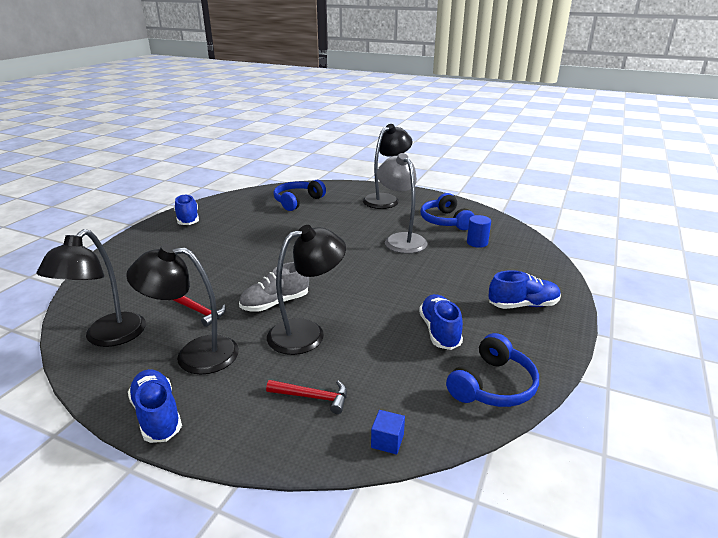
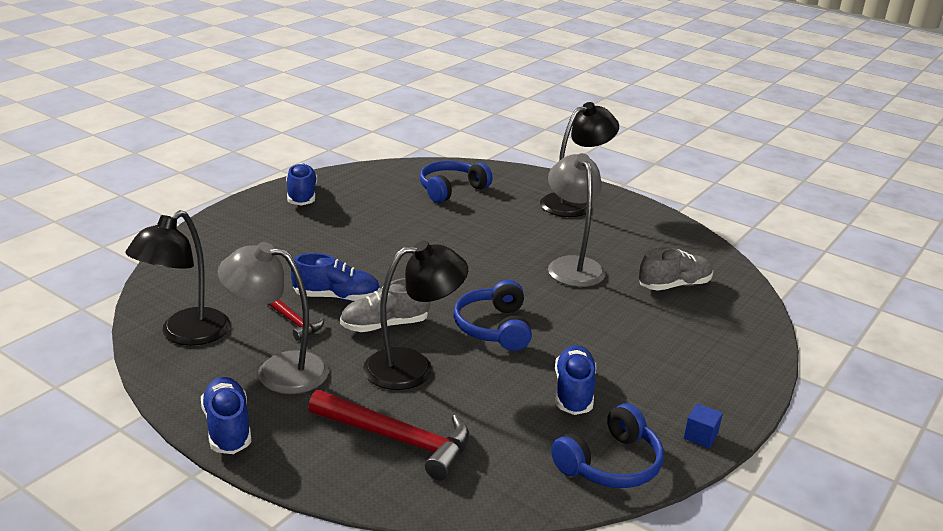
camera: 10 degrees right, 0 degrees up
(194, 355) = (278, 370): black lamp -> grey lamp
(313, 397) = (398, 439): red hammer -> red hammer, size x1.81
(387, 441) = (465, 498): blue cube -> blue cube (700, 436)
(445, 221) = (643, 248): blue headphones -> blue headphones (493, 327)
(477, 243) = (674, 285): blue cylinder -> grey shoe
(523, 305) = (695, 378): blue shoe -> blue shoe (336, 297)

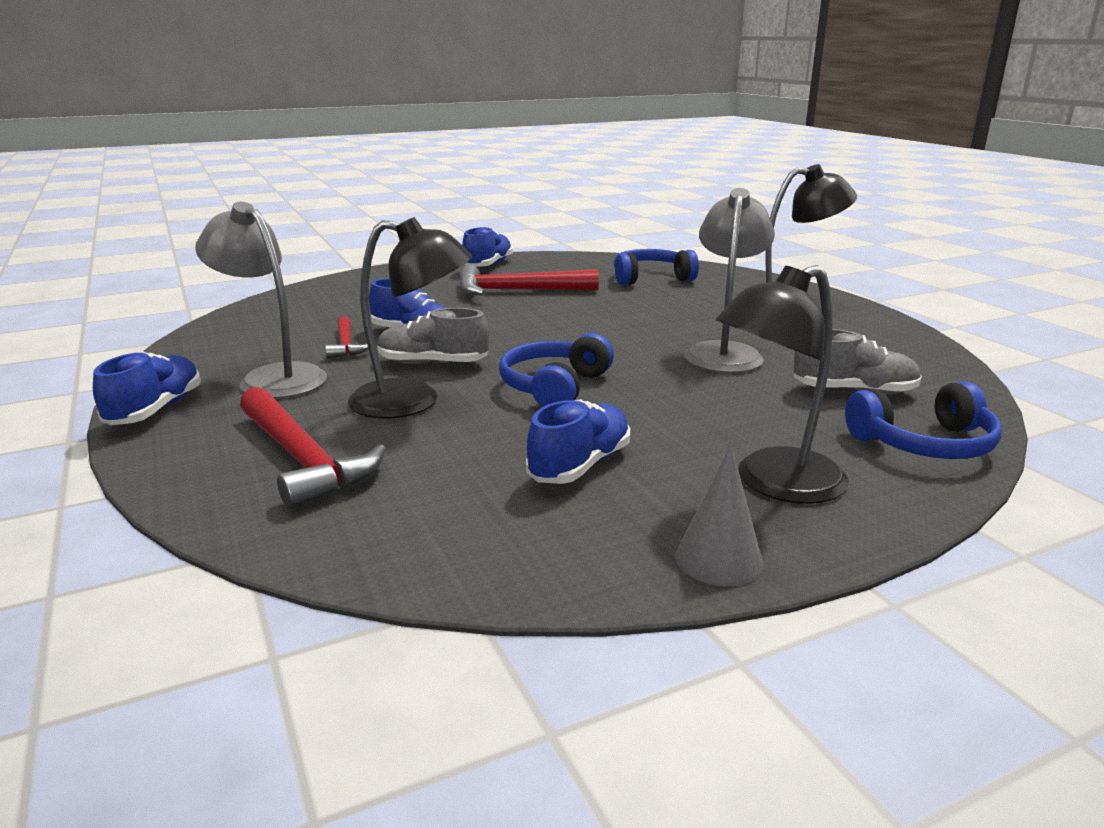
camera: 30 degrees right, 5 degrees down
(185, 334) = (235, 337): black lamp -> black lamp (774, 484)
(362, 226) = (518, 291): none -> red hammer
(611, 464) = (535, 555): blue headphones -> blue headphones (924, 444)
(700, 436) = (718, 559): blue cube -> grey cone

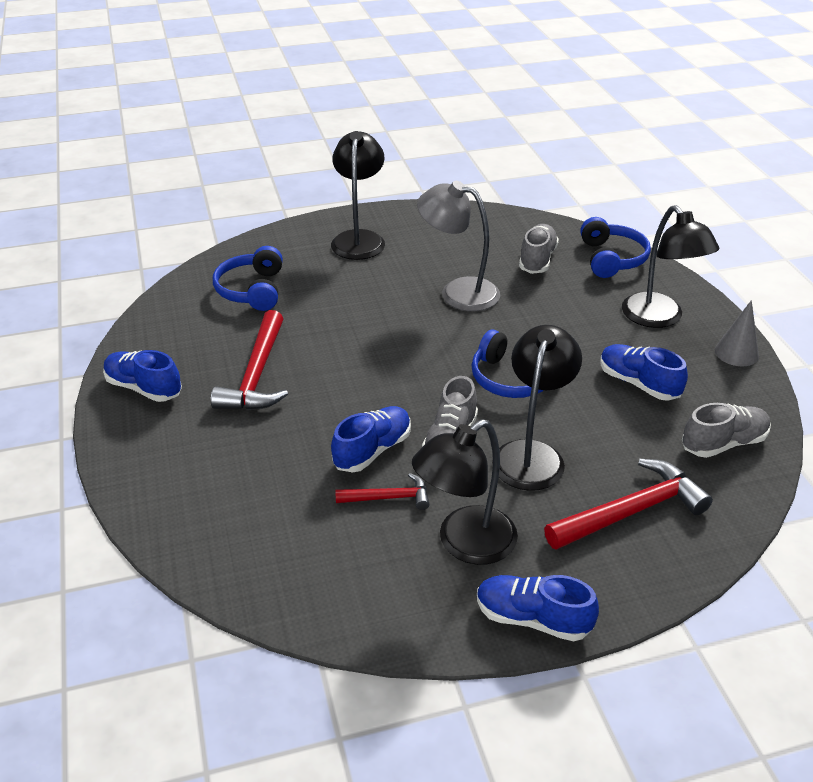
camera: 80 degrees left, 15 degrees up
(273, 377) = (465, 544): grey lamp -> black lamp
(447, 534) = (723, 443): none -> grey shoe

